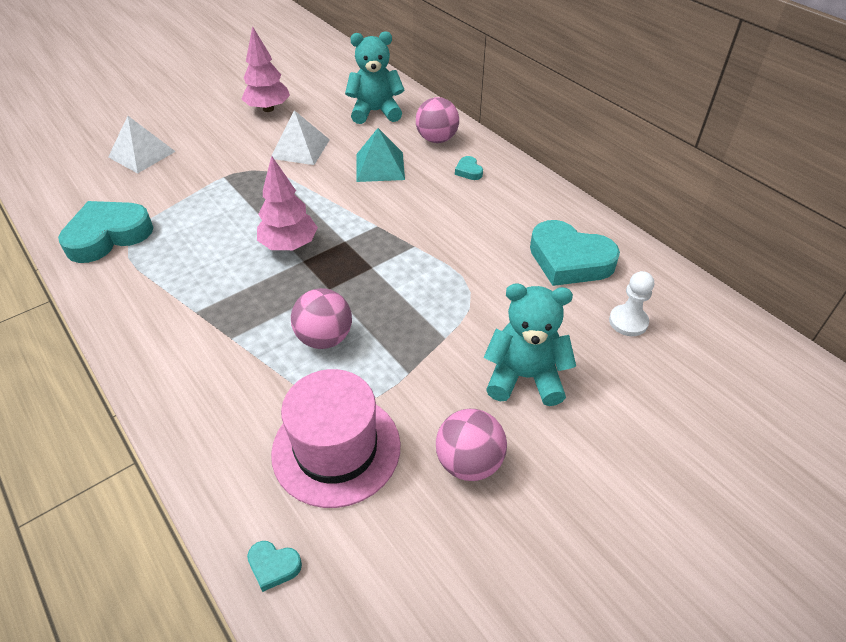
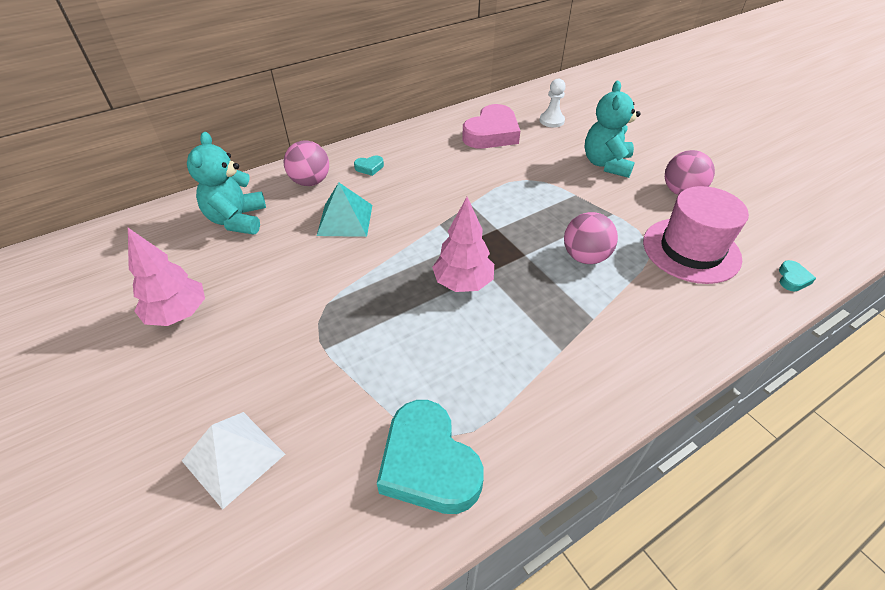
camera: 85 degrees left, 0 degrees up
(300, 149) = (288, 280): white pyramid -> none
(569, 260) = (491, 133): turquoise heart -> pink heart

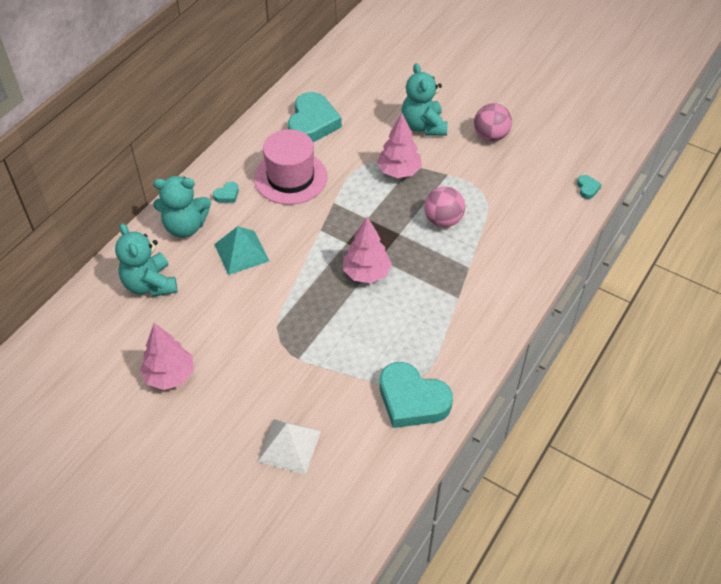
camera: 25 degrees left, 5 degrees up
(310, 182) = (185, 226): pink ball -> turquoise teddy bear
(491, 133) = (312, 123): pink heart -> turquoise heart
(551, 121) = (357, 91): white pawn -> none
(558, 196) = (399, 171): none -> pink tree
(691, 250) = (514, 188): pink hat -> pink hat (290, 177)

